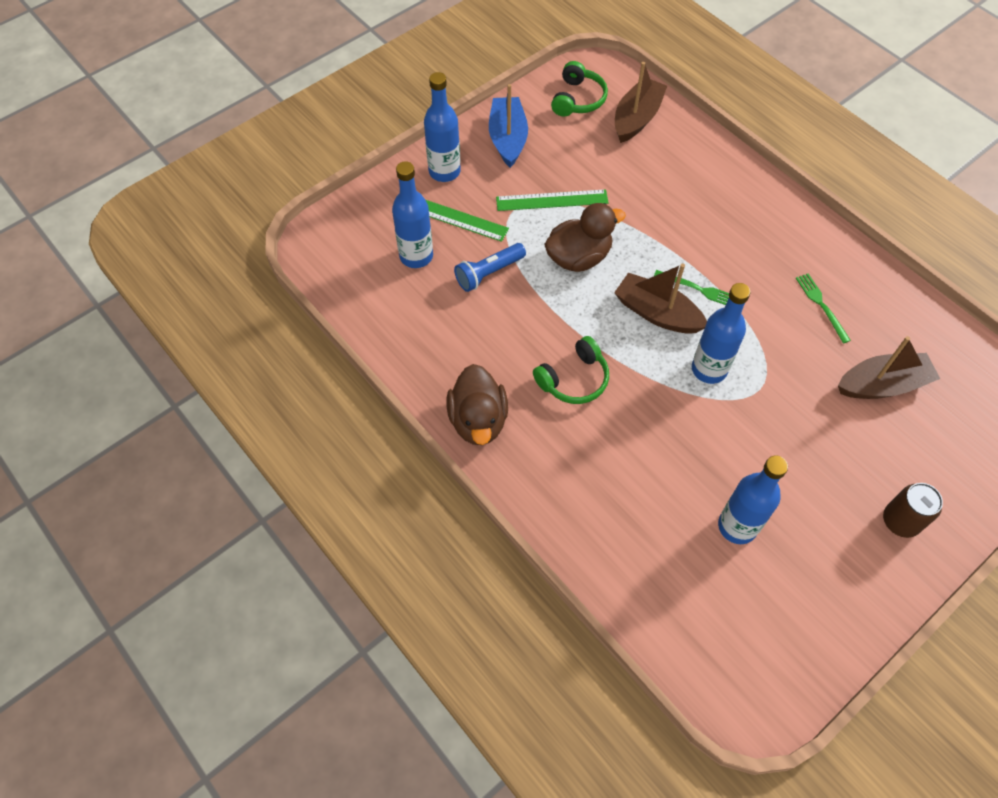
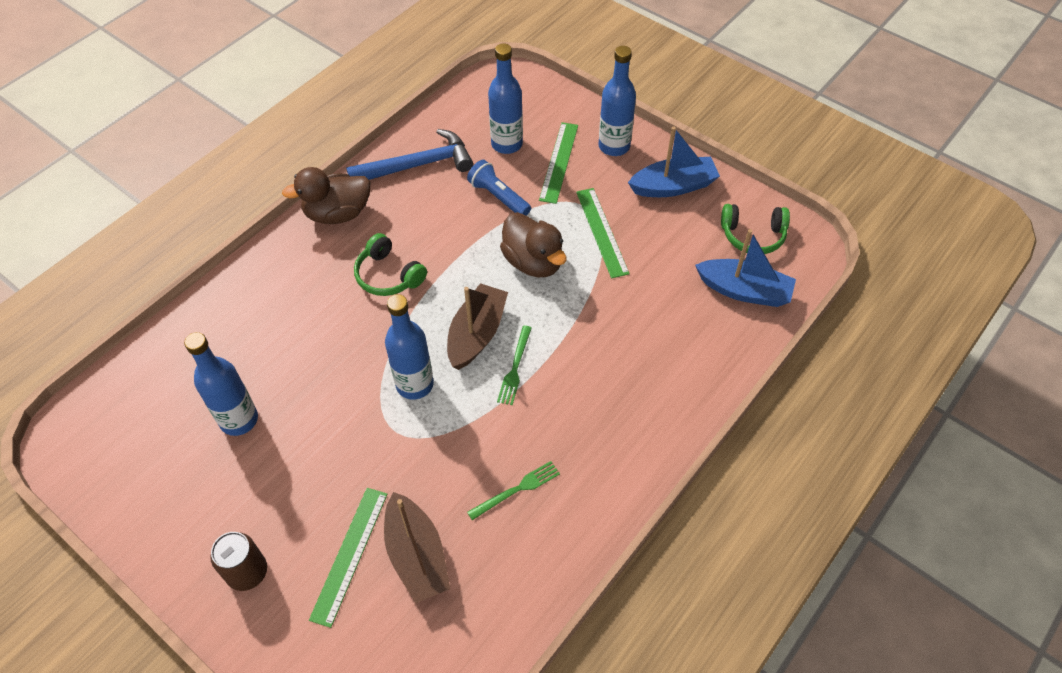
camera: 80 degrees right, 5 degrees down
(425, 338) = (418, 165): none -> blue hammer
(637, 118) = (744, 291): brown boat -> blue boat
(882, 436) = (349, 554): none -> green ruler

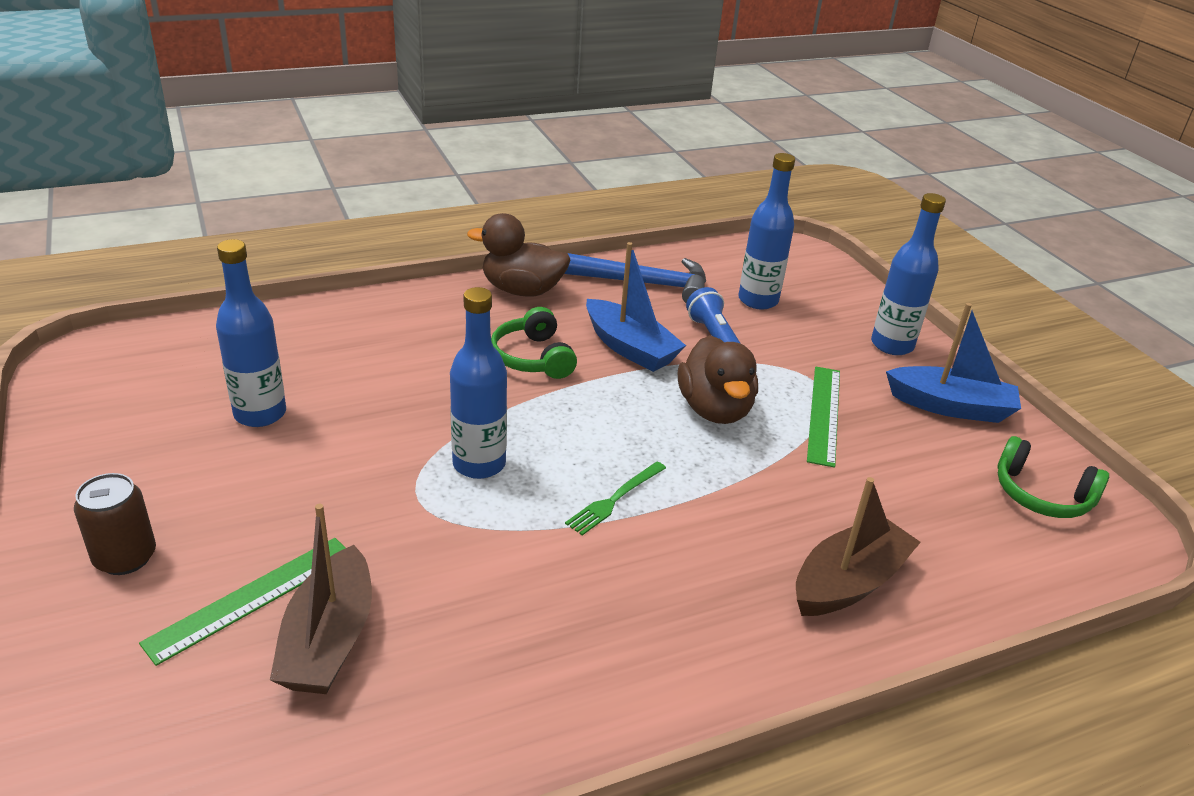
camera: 25 degrees right, 20 degrees down
(477, 334) = (593, 448): brown boat -> brown boat (849, 582)
(517, 490) = (517, 629): green fork -> none
(559, 162) = (811, 335): green ruler -> none
(744, 291) = (996, 548): blue boat -> blue boat (630, 348)

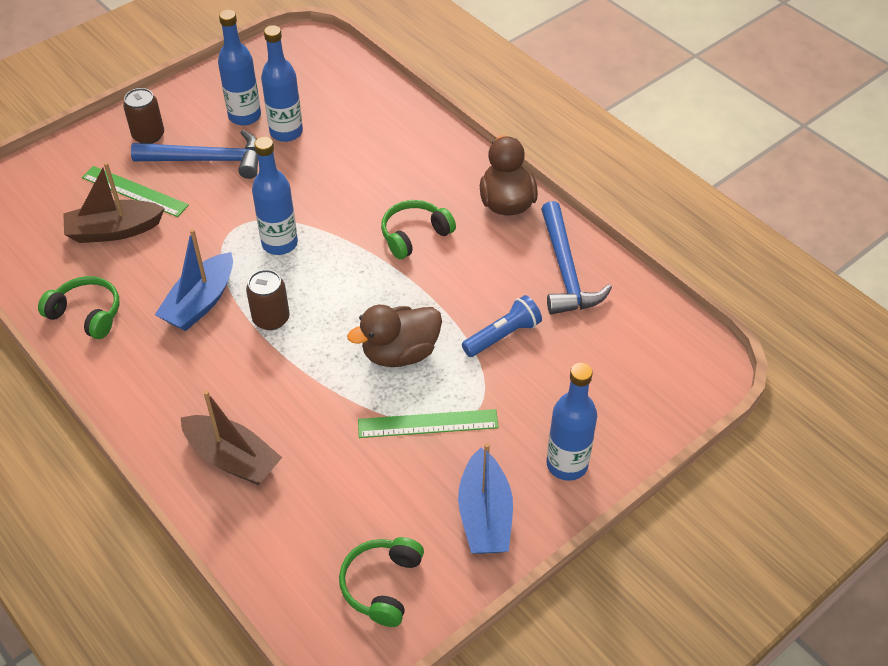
camera: 75 degrees right, 15 degrees up
(250, 500) = (208, 160): none -> blue hammer
(508, 708) = (86, 314): none -> green headphones
(615, 499) = (271, 318): green fork -> brown can
(630, 348) = (459, 286): blue boat -> blue boat (200, 302)
(758, 300) = (587, 354): blue bottle -> blue bottle (244, 116)

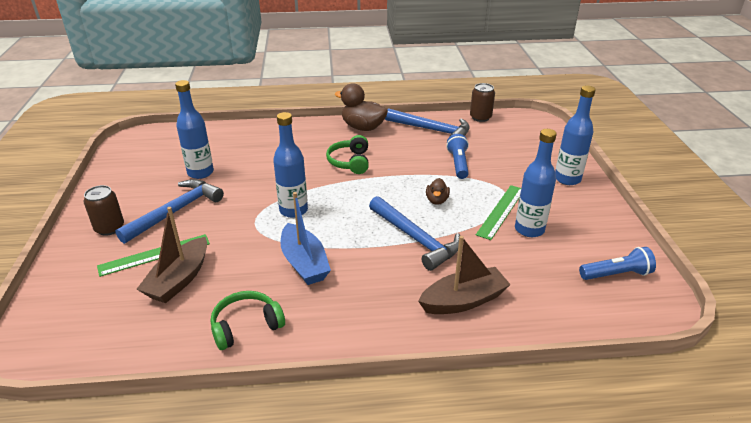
camera: 55 degrees left, 15 degrees down
(244, 116) = (160, 182): blue bottle -> blue bottle (529, 229)
(271, 318) = (355, 238): brown can -> brown can (480, 117)
(308, 370) = (416, 239): none -> blue hammer
(382, 585) = (616, 274): green headphones -> blue flashlight
(400, 353) = (437, 200): brown duck -> brown duck, size x0.53
(485, 515) = (585, 217): blue boat -> none

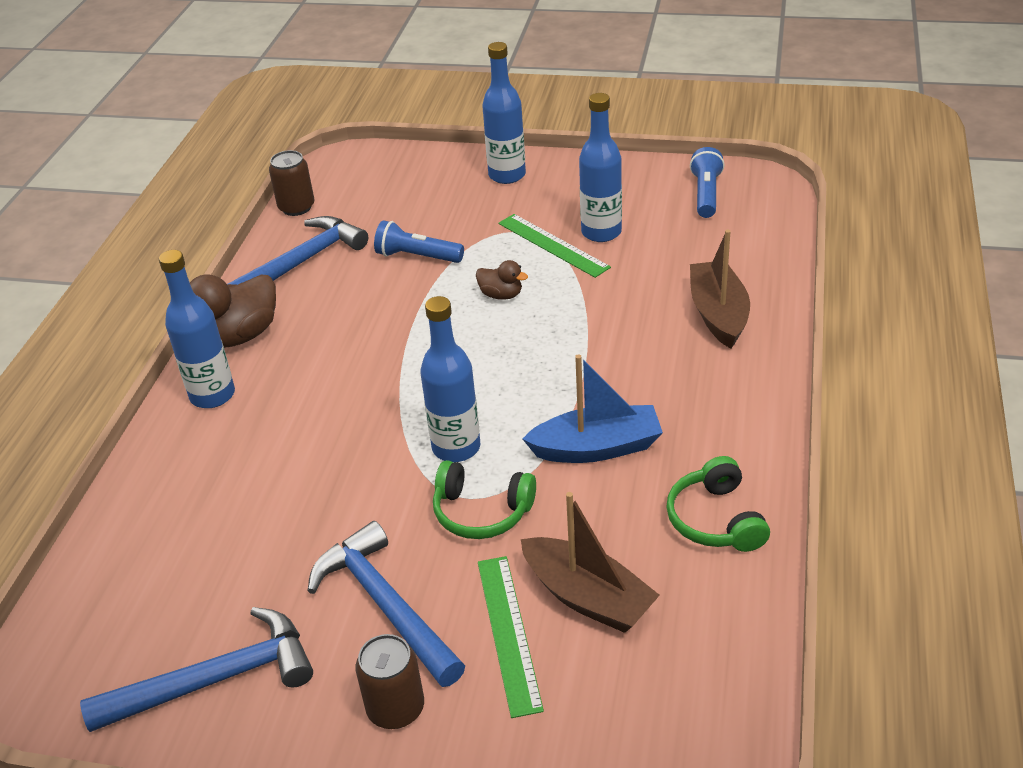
camera: 70 degrees left, 5 degrees up
(200, 173) = (266, 568): blue bottle -> blue bottle (212, 395)
(350, 162) = (346, 366): green headphones -> green headphones (482, 511)
(416, 239) = (583, 330): blue hammer -> blue hammer (216, 680)

